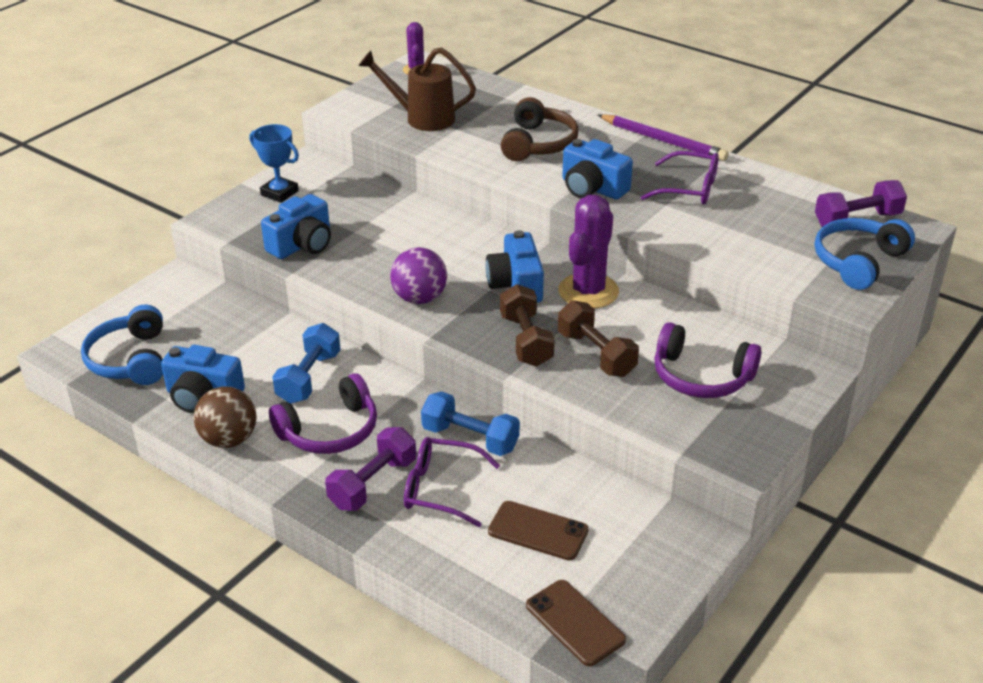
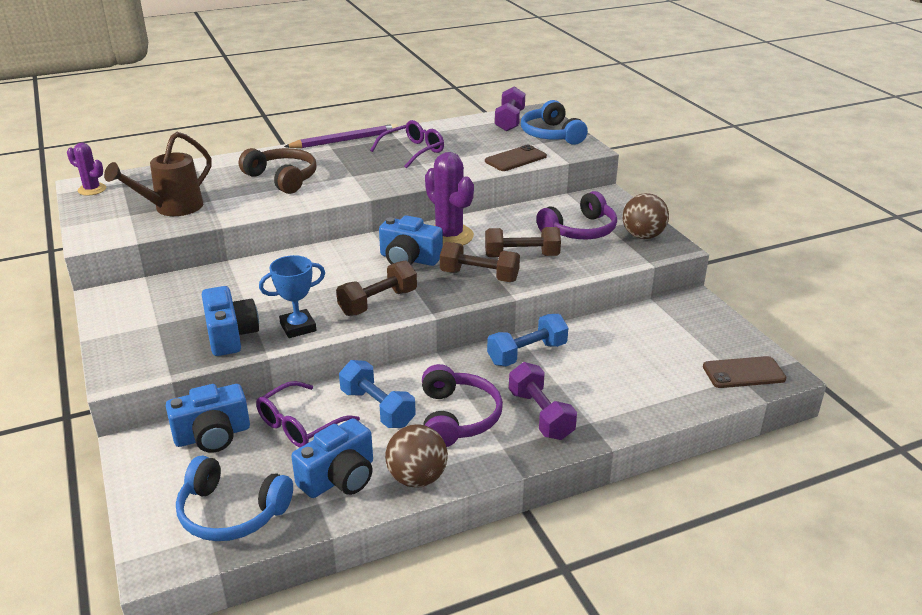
camera: 60 degrees left, 5 degrees down
(279, 193) = (132, 324): blue trophy -> blue trophy (298, 327)
(419, 298) = (378, 302): purple ball -> brown dumbbell
(440, 489) = (572, 385): purple glasses -> purple glasses (300, 425)
(538, 531) = (647, 358): brown phone -> brown phone (515, 159)
(592, 188) = (368, 179): blue camera -> blue camera (212, 435)
(741, 430) = (643, 236): none -> brown ball

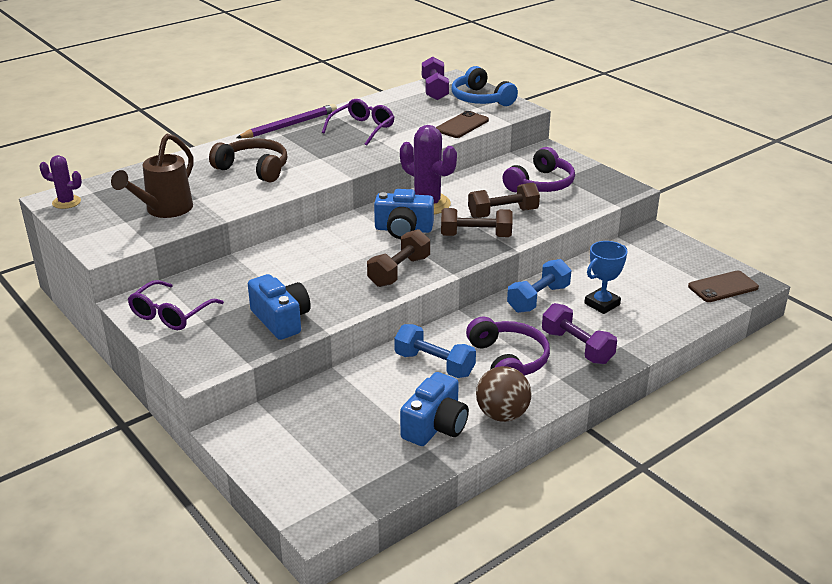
camera: 15 degrees left, 0 degrees up
(212, 435) = (299, 412): blue camera -> none
(231, 513) = (357, 471): blue headphones -> none
(298, 327) = (339, 303): blue trophy -> blue trophy (602, 304)
(300, 425) = (373, 390): purple glasses -> purple glasses (171, 314)
(643, 236) = (597, 182): brown ball -> none

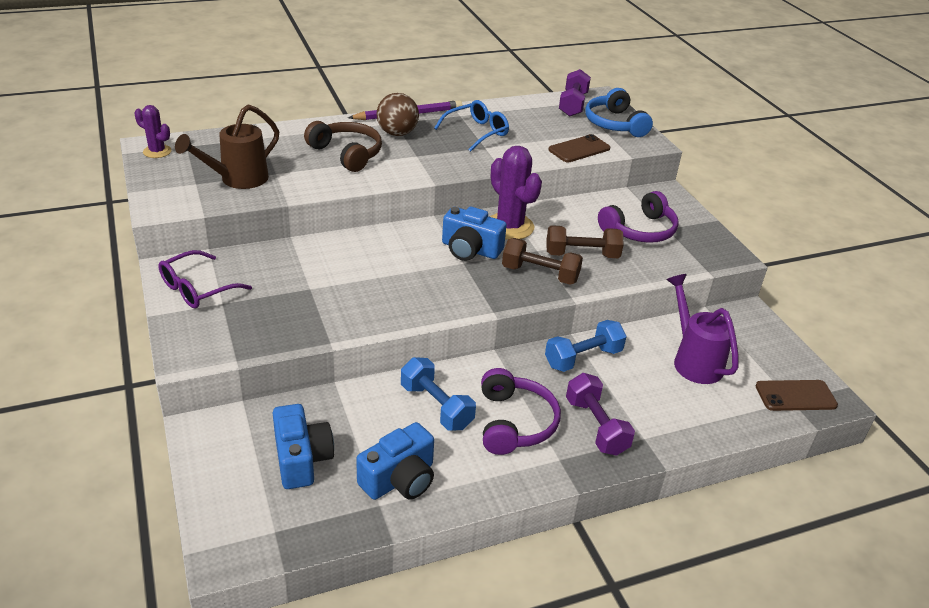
camera: 15 degrees right, 5 degrees up
(281, 320) = (295, 321): blue camera -> blue camera (301, 459)
(362, 128) = (477, 132): purple glasses -> blue glasses
(399, 271) = (440, 296): brown dumbbell -> none
(502, 415) = (475, 486): brown ball -> brown ball (397, 133)
(602, 304) = (648, 382): blue trophy -> none
(630, 280) = (693, 360): none -> purple watering can

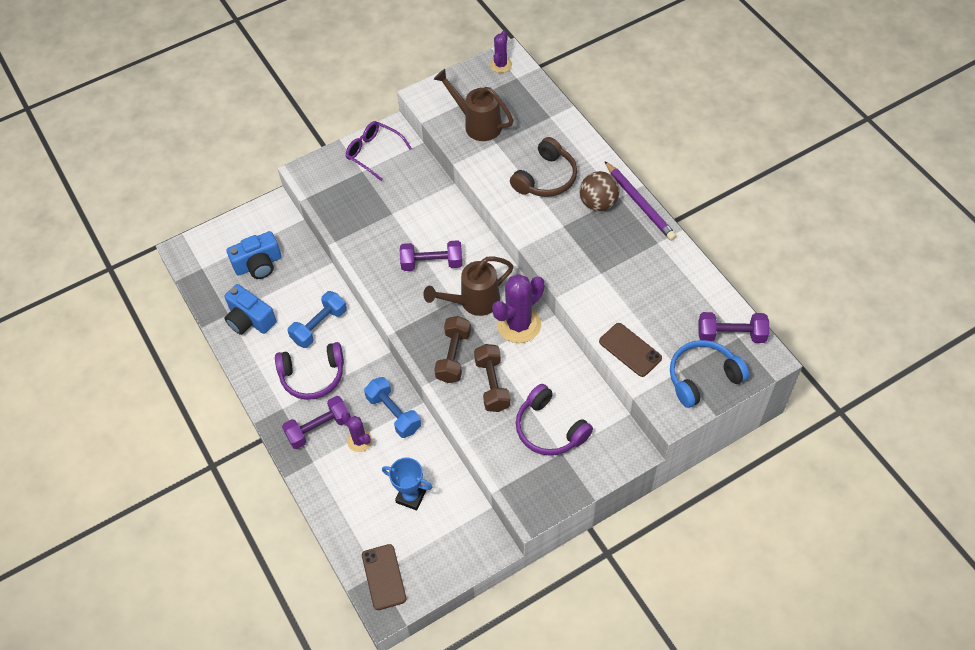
camera: 85 degrees right, 20 degrees up
(403, 269) = (432, 263): none -> purple dumbbell
(470, 249) = (474, 302): blue camera -> brown watering can
(477, 132) = (628, 262): blue glasses -> none
(617, 391) = (359, 441): none -> purple cactus
(693, 360) = (411, 496): purple watering can -> blue trophy

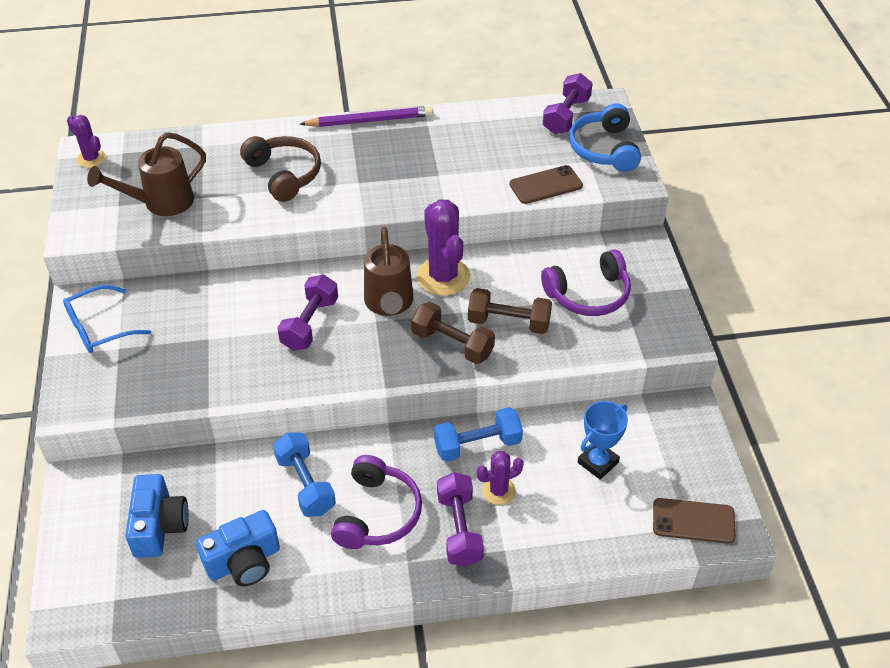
camera: 70 degrees left, 10 degrees down
(374, 153) = (99, 328): purple glasses -> blue glasses
(598, 203) = (348, 148): brown ball -> none

